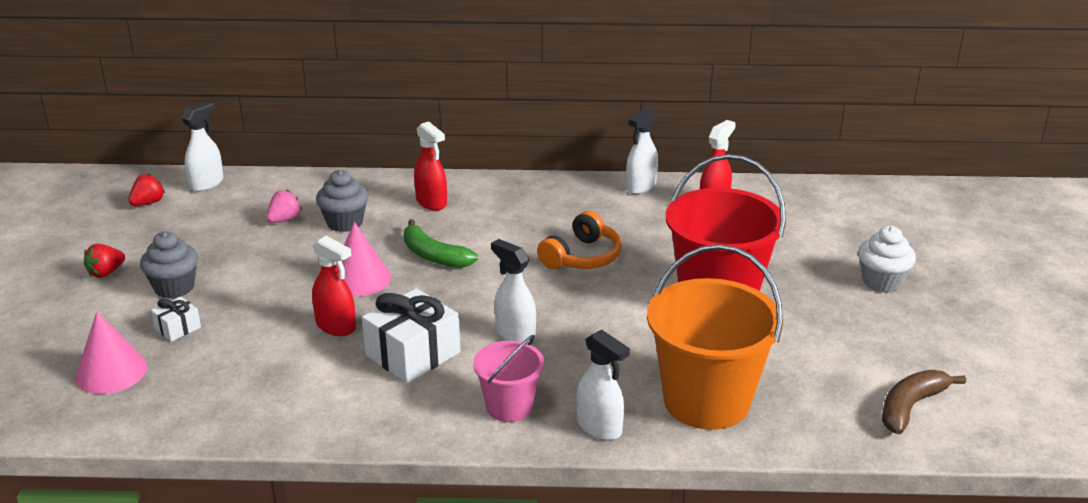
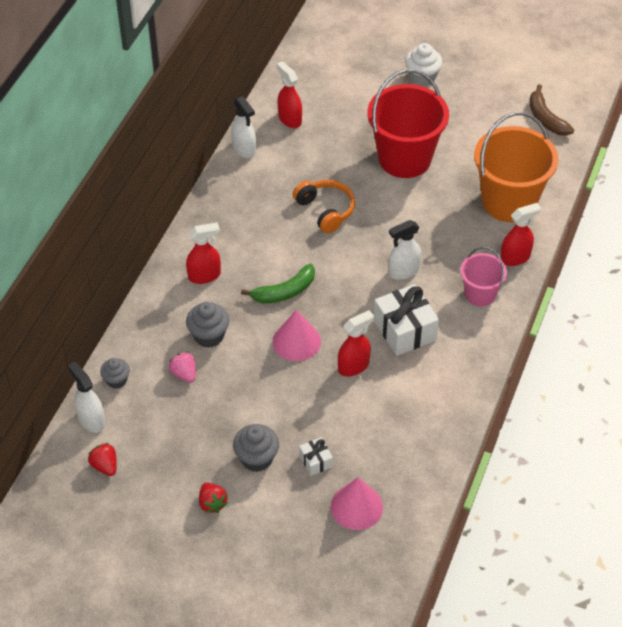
camera: 70 degrees left, 20 degrees up
(263, 185) = (116, 380): none -> grey cupcake
(599, 427) = (515, 257): white spray bottle -> red spray bottle

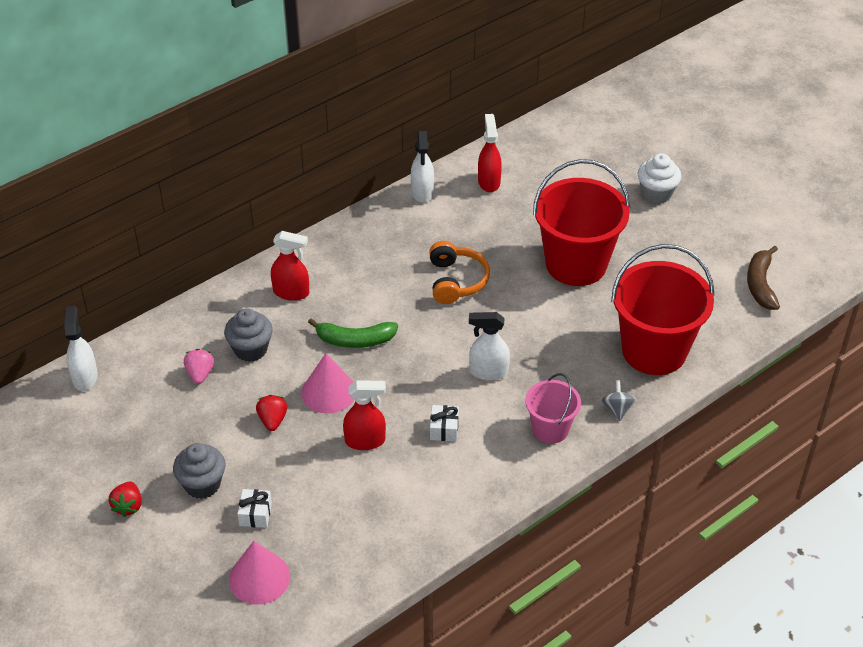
camera: 30 degrees right, 5 degrees down
(105, 466) = (63, 424): red strawberry -> red strawberry (272, 420)
(116, 380) = (135, 352): grey cupcake -> none
(404, 330) = (444, 429): white gift -> white gift, size x0.50
(509, 202) = (654, 350): orange bucket -> red bucket
(515, 257) = (617, 409): red spray bottle -> grey spinning top

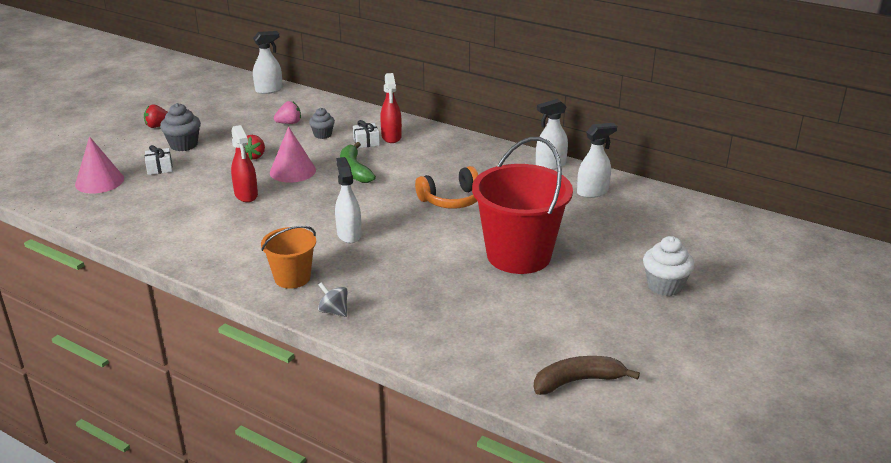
camera: 70 degrees right, 15 degrees down
(250, 349) = (322, 135): grey cupcake -> grey cupcake, size x0.66
(272, 420) = (254, 156): red strawberry -> red strawberry turned 120 degrees clockwise
(444, 429) = (272, 226): white gift -> white gift (366, 142)
(489, 182) = (592, 192): red spray bottle -> white spray bottle
(550, 429) = (292, 278): pink bucket -> orange bucket
(617, 409) = (334, 311): grey spinning top -> grey spinning top turned 120 degrees counterclockwise
(654, 350) = (426, 321): red bucket -> none

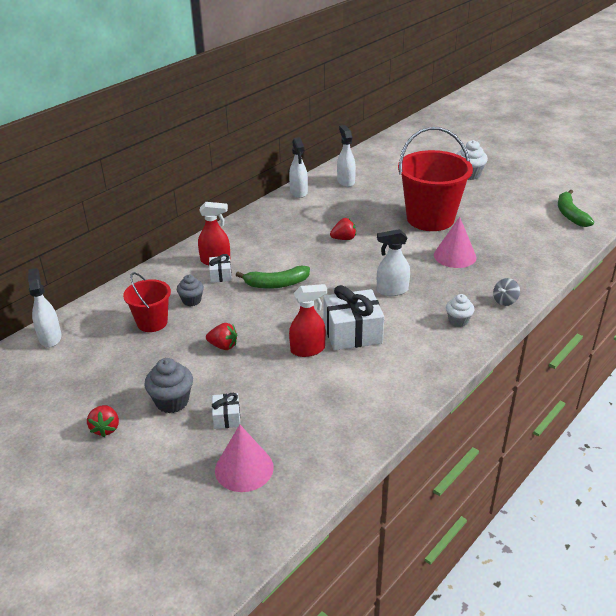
camera: 80 degrees left, 5 degrees up
(272, 216) = (352, 333): none -> white gift
(289, 123) = (152, 322): pink strawberry -> red bucket
(292, 171) = (266, 320): pink cone -> pink cone (455, 256)
(292, 278) = (458, 321): orange bucket -> white cupcake
(451, 200) = (344, 238): orange headphones -> red strawberry
(578, 381) = (570, 214): brown banana -> green banana

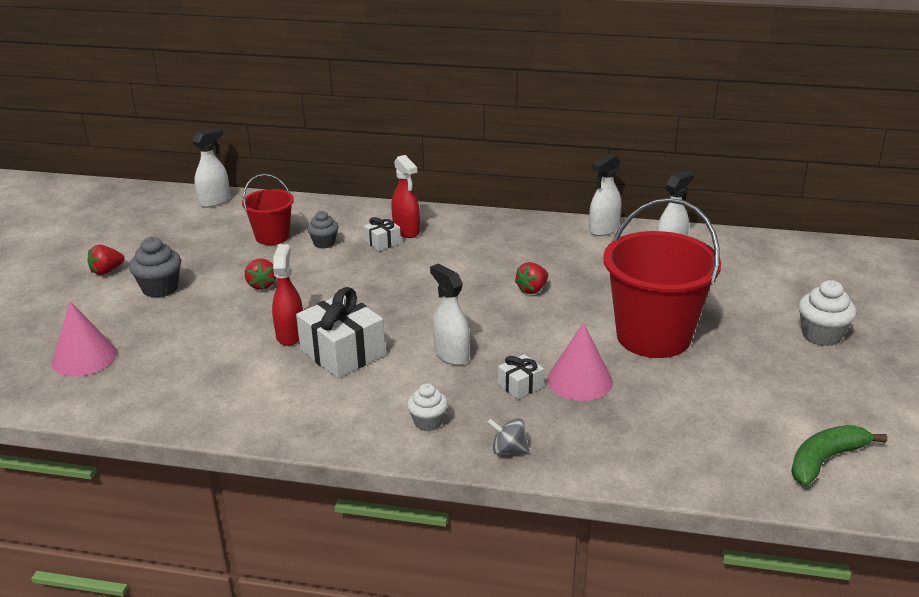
camera: 60 degrees right, 5 degrees down
(227, 417) = (152, 324): white gift -> white gift (520, 385)
(276, 284) = (395, 278): green banana -> none
(308, 349) = (290, 334): red spray bottle -> red spray bottle turned 135 degrees counterclockwise
(344, 238) = (532, 289): red strawberry -> red strawberry turned 90 degrees clockwise

